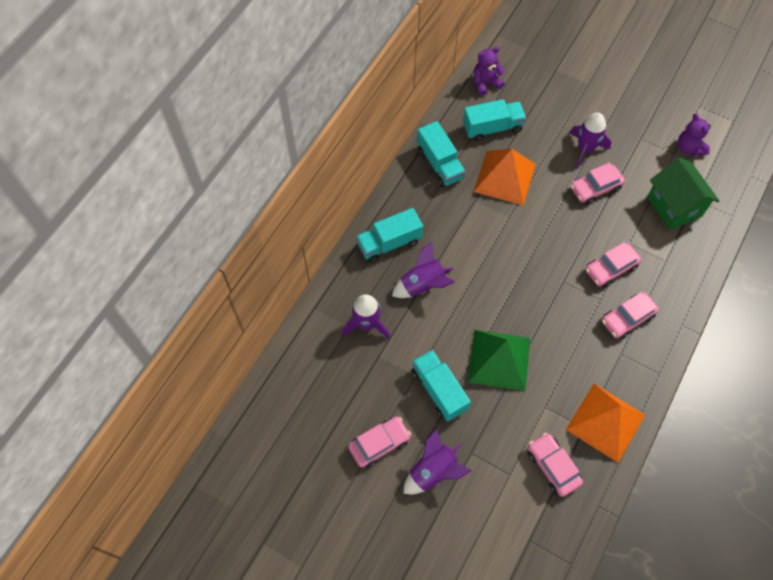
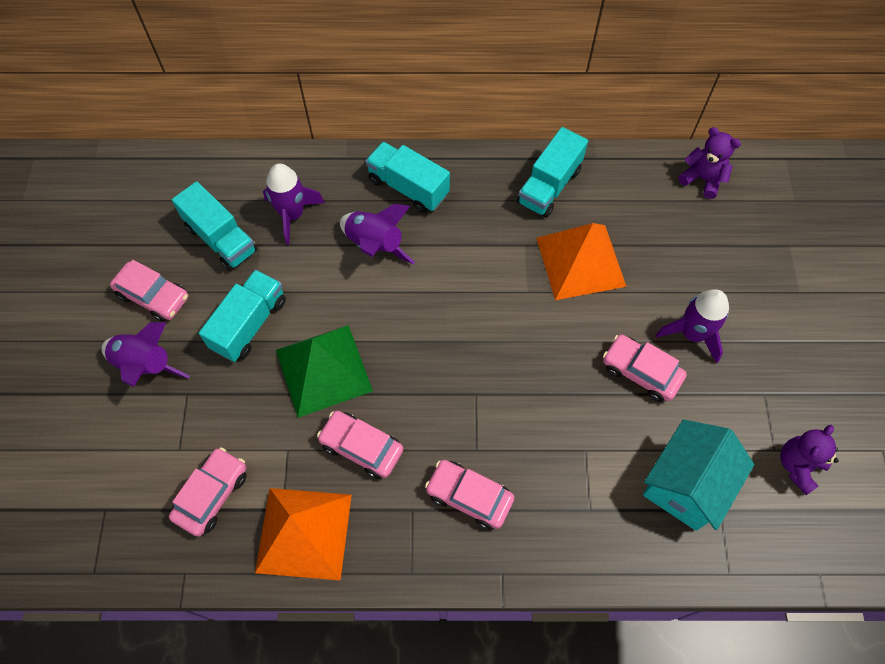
camera: 60 degrees right, 0 degrees up
(492, 128) = (642, 216): turquoise truck -> turquoise truck (221, 239)
(610, 268) = (531, 444): pink car -> pink car (361, 447)
(674, 206) = (685, 485): green house -> turquoise house

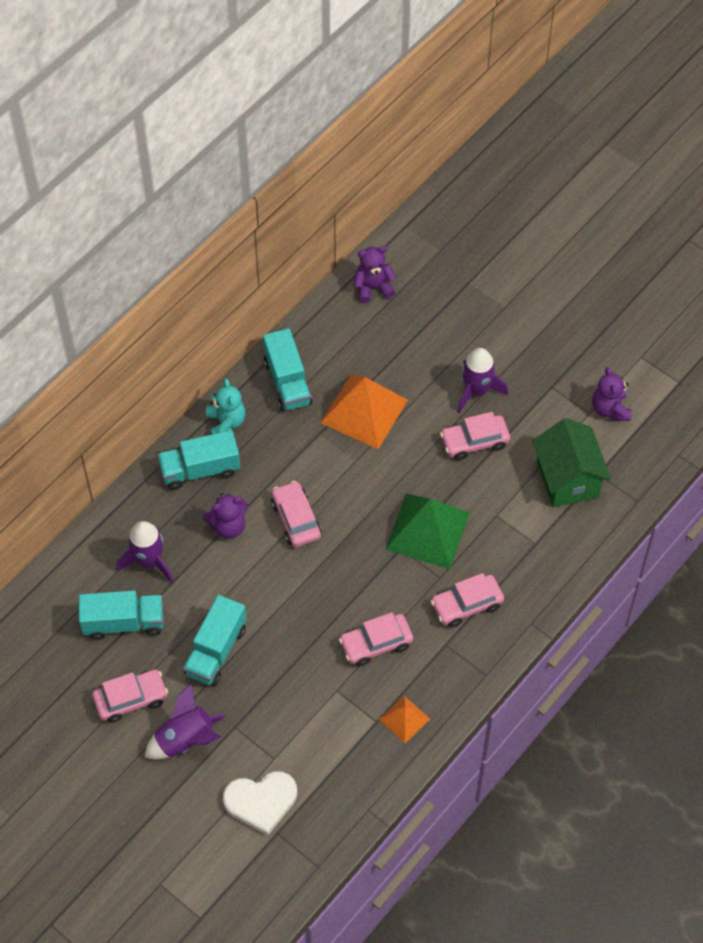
camera: 50 degrees left, 5 degrees down
(127, 472) = (261, 801): none -> white heart
(212, 494) = (327, 758): pink car -> pink car (296, 519)
(249, 324) = (216, 651): turquoise truck -> turquoise truck turned 135 degrees counterclockwise
(304, 533) = (404, 719): orange pyramid -> orange pyramid, size x0.51
(323, 370) = (297, 627): green pyramid -> green pyramid (427, 530)
(375, 245) = (228, 526): purple rocket -> purple teddy bear
(468, 172) = (226, 423): none -> turquoise teddy bear
(685, 485) = (567, 479): turquoise house -> green house

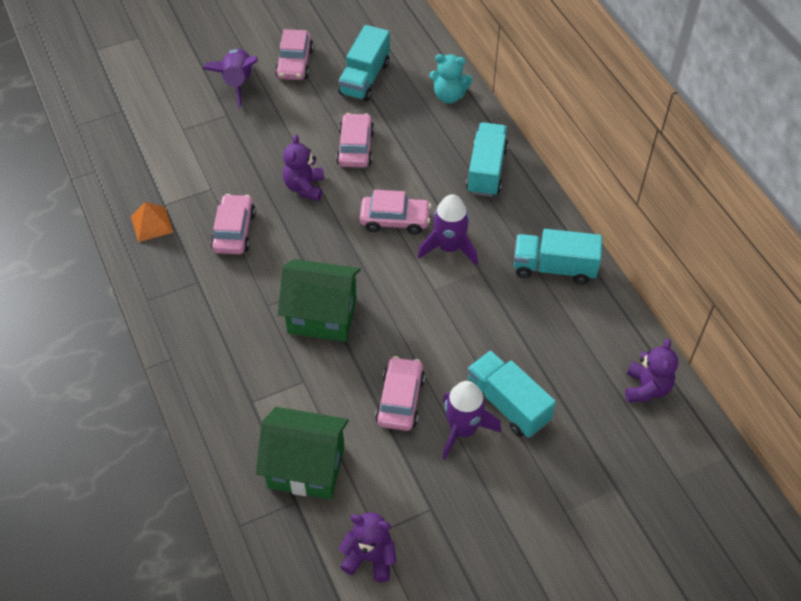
camera: 115 degrees right, 5 degrees down
(149, 561) = (412, 109): purple rocket -> purple rocket (449, 247)
(216, 651) = (301, 125): turquoise truck -> turquoise truck (507, 404)
(226, 423) = (529, 205): turquoise teddy bear -> turquoise teddy bear (449, 96)
(228, 526) = (416, 171): purple teddy bear -> purple teddy bear (304, 187)
(261, 801) = (154, 110): white heart -> none
(364, 411) = (488, 317): orange pyramid -> none
(427, 530) = (322, 316): green pyramid -> green house
(466, 605) = (225, 314): pink car -> pink car (355, 148)

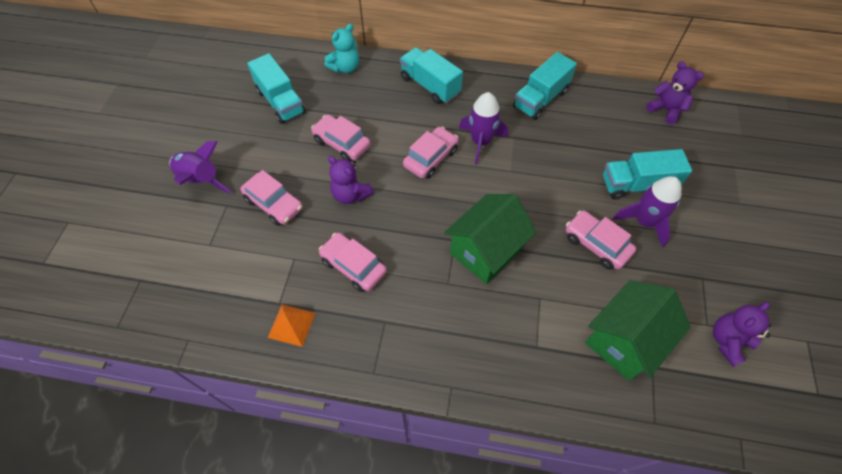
camera: 55 degrees left, 5 degrees up
(294, 63) = (220, 133): pink car -> pink car (274, 204)

